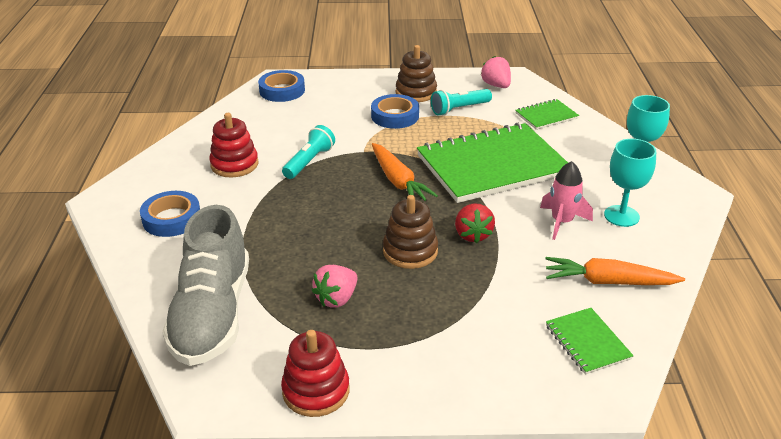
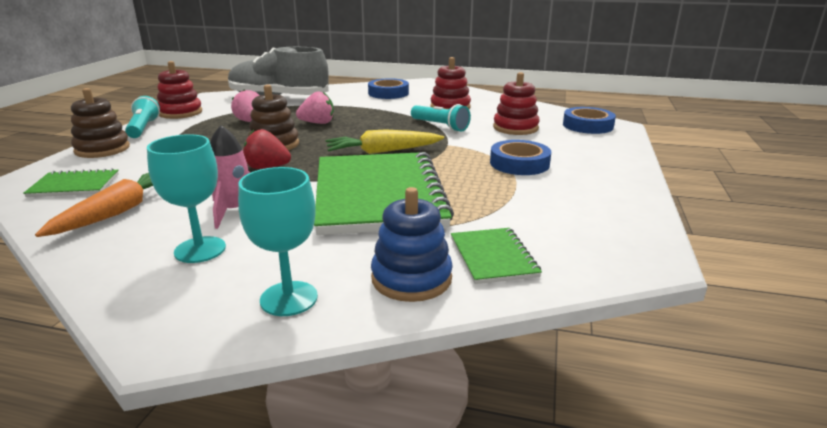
camera: 105 degrees right, 10 degrees down
(301, 123) = (515, 128): none -> red stacking toy
(398, 181) = (383, 151): orange carrot -> yellow carrot
(416, 92) = (583, 180): brown stacking toy -> brown stacking toy (102, 149)
(459, 109) = (530, 198): turquoise flashlight -> turquoise flashlight (143, 128)
(496, 85) = (609, 236): pink strawberry -> pink strawberry (318, 123)
(587, 136) = (411, 278): none -> blue stacking toy

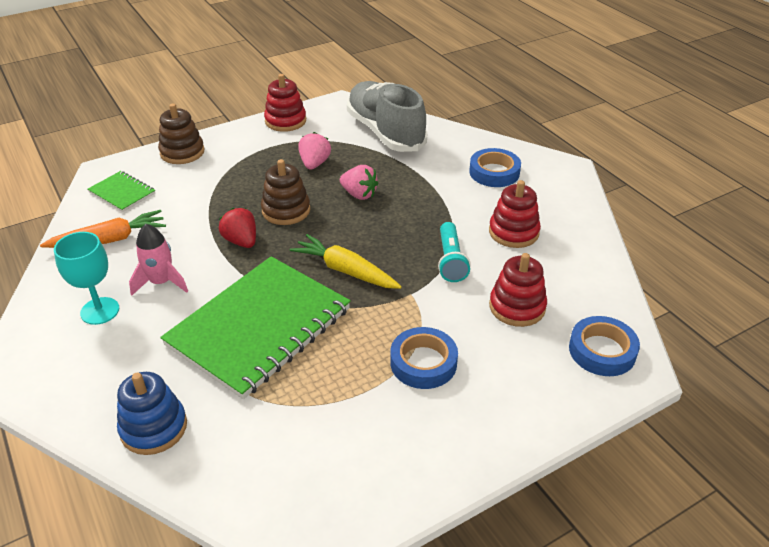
camera: 45 degrees right, 15 degrees up
(143, 128) = (236, 134): turquoise flashlight -> none
(289, 298) = (81, 391): turquoise goblet -> none
(493, 257) = (223, 450): green notebook -> none

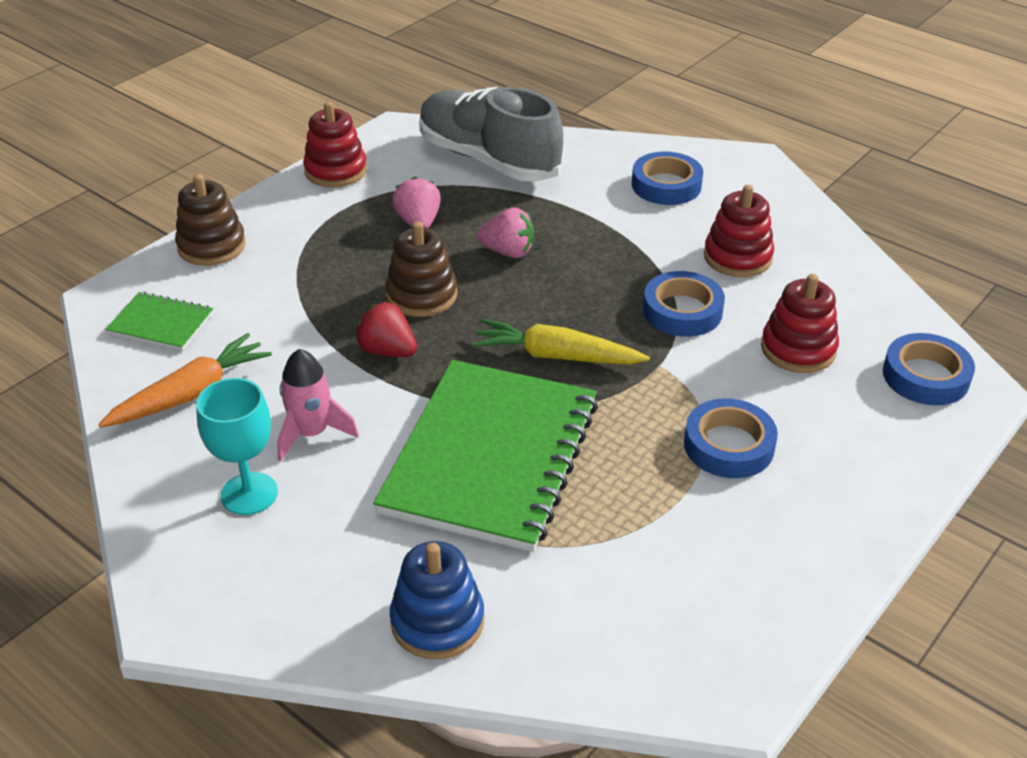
camera: 20 degrees left, 0 degrees up
(450, 260) = (682, 311): turquoise flashlight -> blue tape

